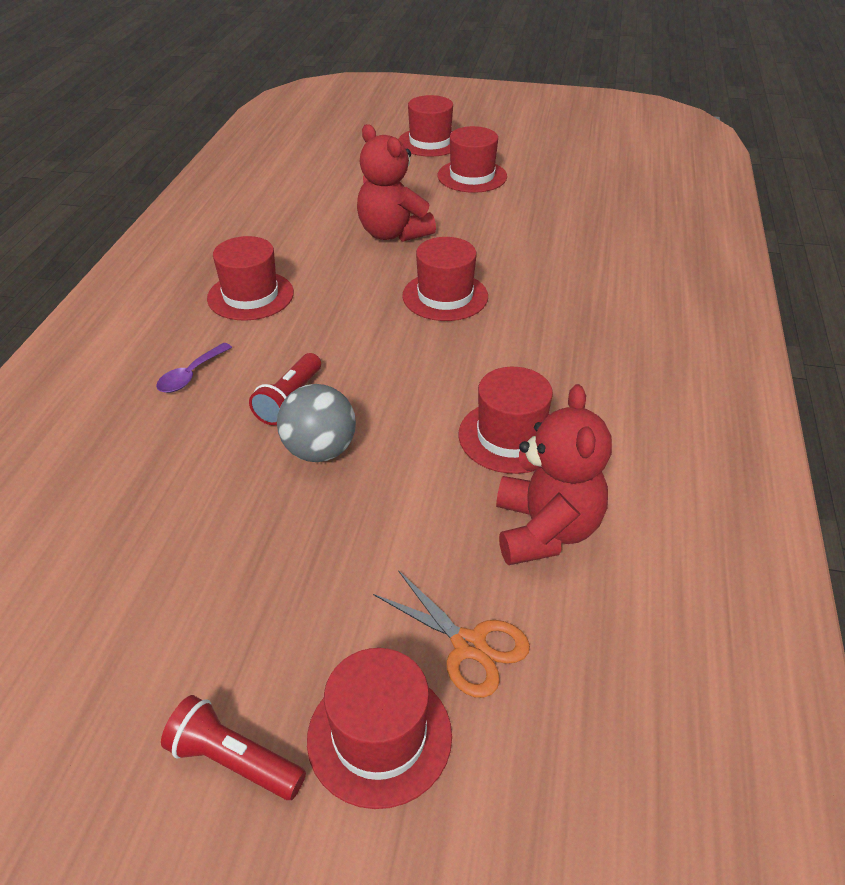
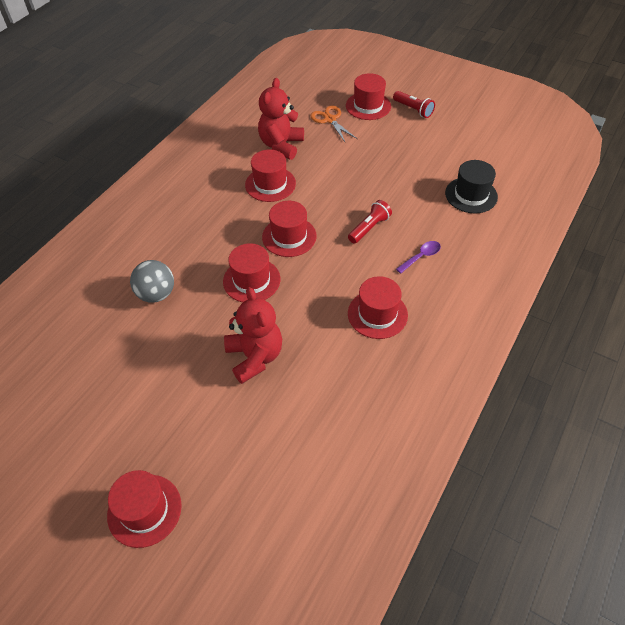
camera: 160 degrees left, 10 degrees up
(84, 508) = (471, 195): none -> black hat
(319, 451) = (361, 197): grey ball -> grey ball (156, 294)
(472, 176) = (145, 425): red hat -> red hat (289, 236)

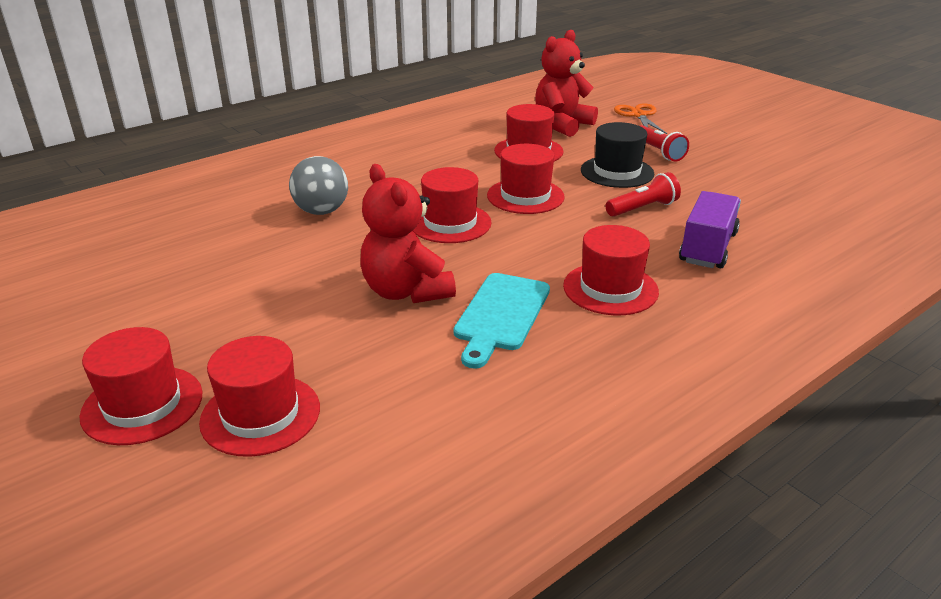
camera: 20 degrees right, 20 degrees down
(255, 357) = (406, 291): red teddy bear -> red teddy bear turned 150 degrees clockwise
(322, 359) = (501, 315): none -> turquoise cutting board
(368, 106) = (696, 112): red hat -> red hat (260, 414)
(413, 110) = (759, 123): red flashlight -> red flashlight (658, 152)
(421, 257) = (707, 248): purple spoon -> purple truck
(471, 195) = (814, 206): black hat -> black hat (617, 172)

